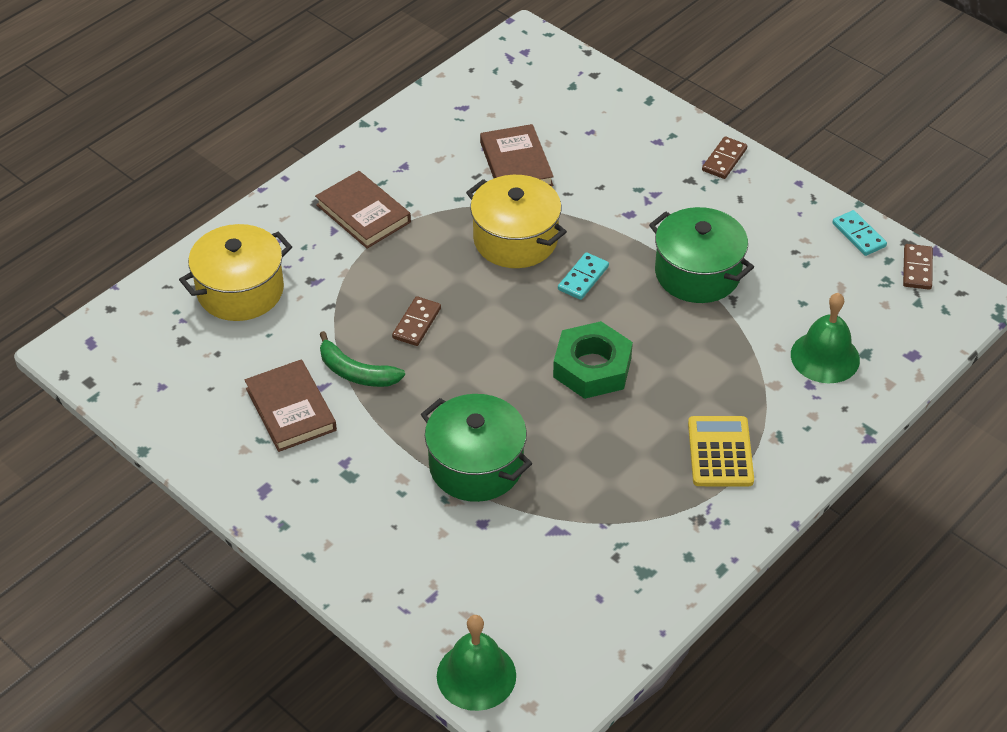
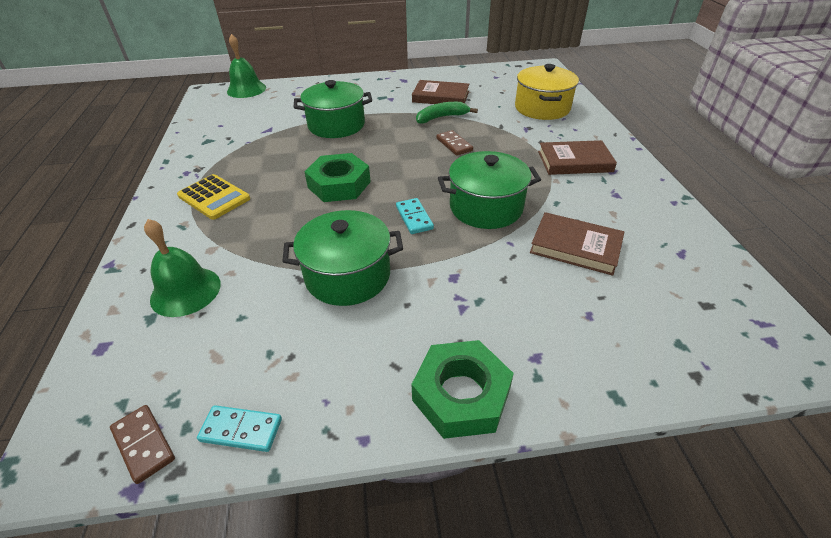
camera: 130 degrees right, 5 degrees down
(515, 240) = (486, 207): yellow pot -> green pot
(724, 160) = (461, 395): brown domino -> green nut

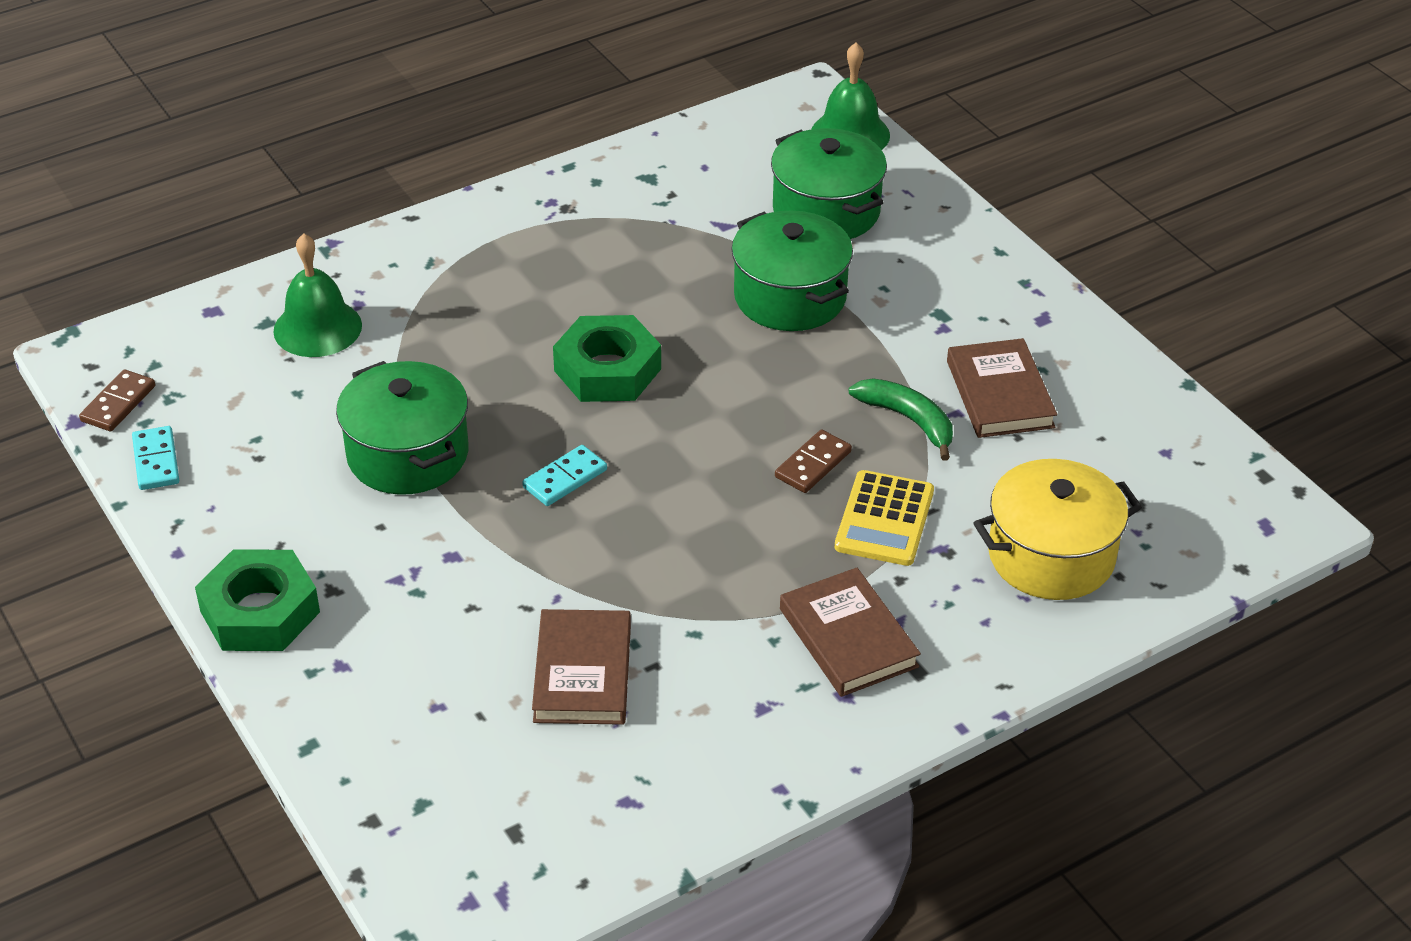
camera: 65 degrees right, 0 degrees up
(214, 197) = (506, 259): yellow calculator -> yellow calculator (884, 519)
(486, 207) = (635, 551): green pot -> green pot (826, 211)

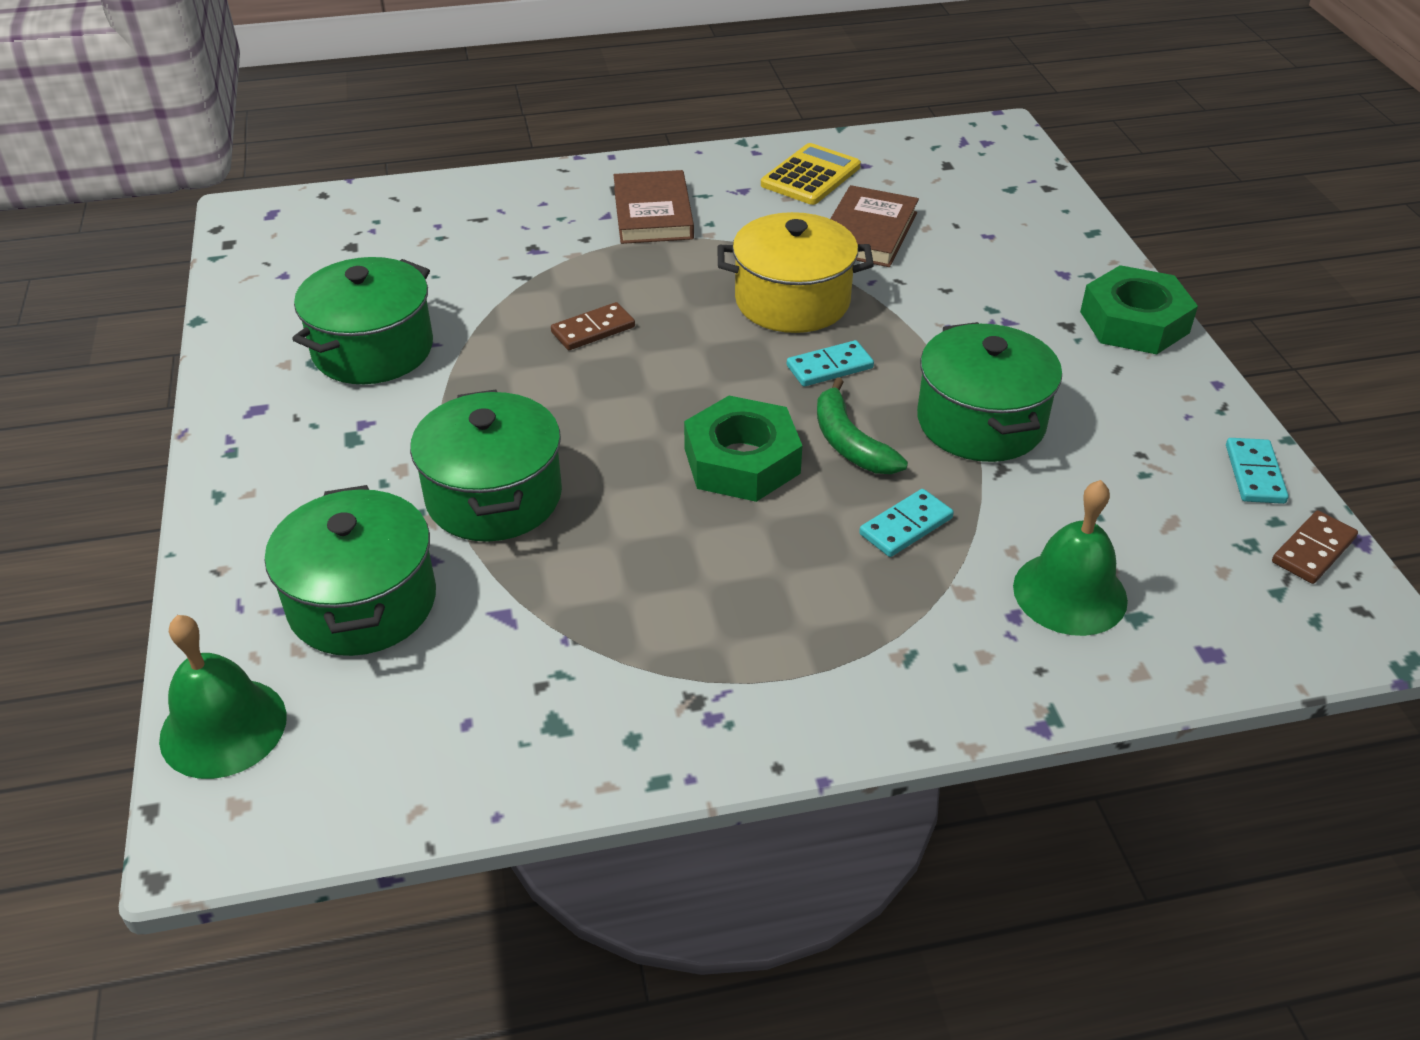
camera: 160 degrees left, 0 degrees up
(454, 348) = (906, 526): none -> turquoise domino
(884, 519) = (564, 278): yellow calculator -> yellow calculator (810, 176)
(908, 420) = (477, 346): green banana -> green banana (849, 442)
(999, 394) = (373, 349): brown book -> green pot
(1051, 556) = (455, 228): yellow pot -> yellow pot (792, 301)

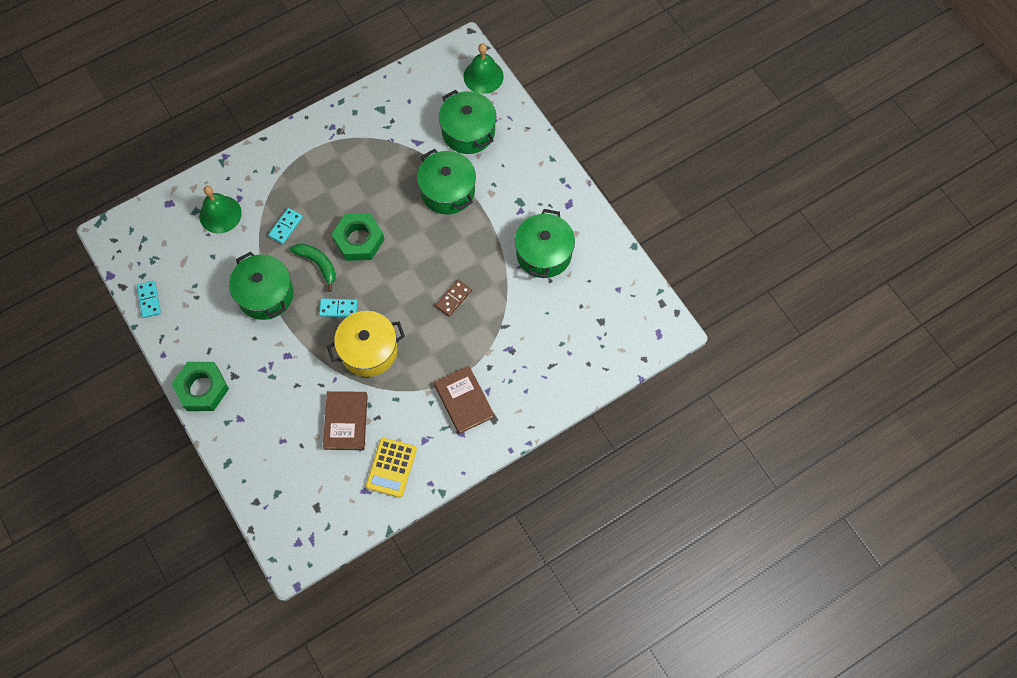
camera: 160 degrees right, 25 degrees up
(829, 367) = (338, 308): turquoise domino -> turquoise domino turned 45 degrees clockwise
(1313, 550) = (128, 264): brown domino -> none

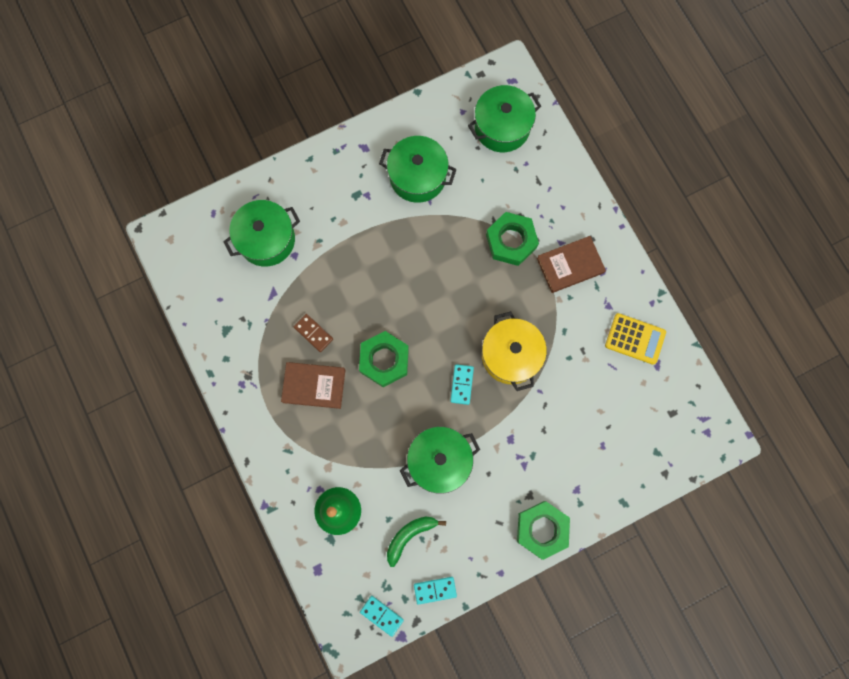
camera: 85 degrees left, 10 degrees up
(285, 227) = (360, 438): turquoise domino -> turquoise domino (381, 615)
(318, 264) = (409, 404): green banana -> green banana (410, 536)
(346, 422) = (585, 381): brown book -> brown book (314, 385)
(447, 191) = (336, 265): green pot -> green pot (502, 127)
(453, 298) = (460, 268): brown domino -> brown domino (313, 333)
(483, 76) = (199, 219): green bell -> none
(485, 343) = (511, 241): none -> green nut

